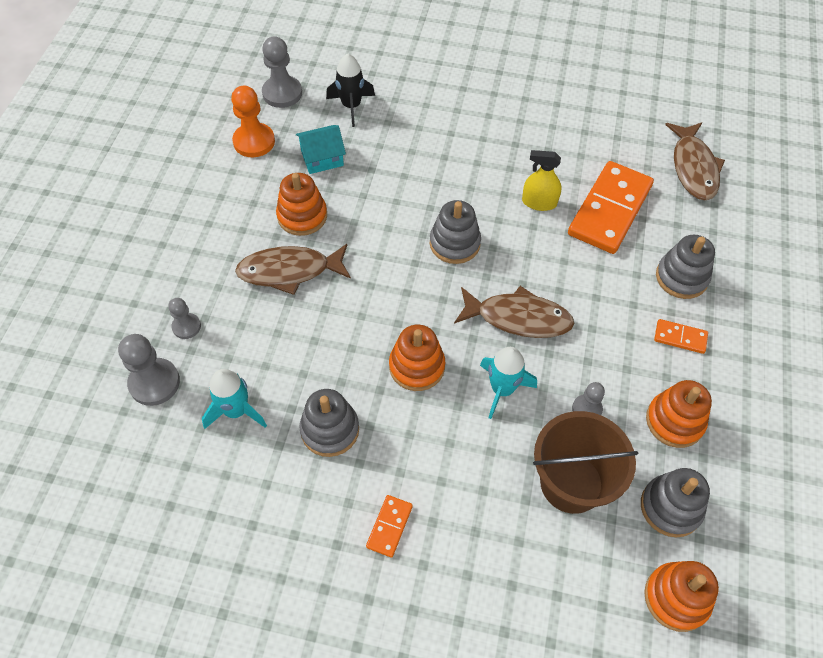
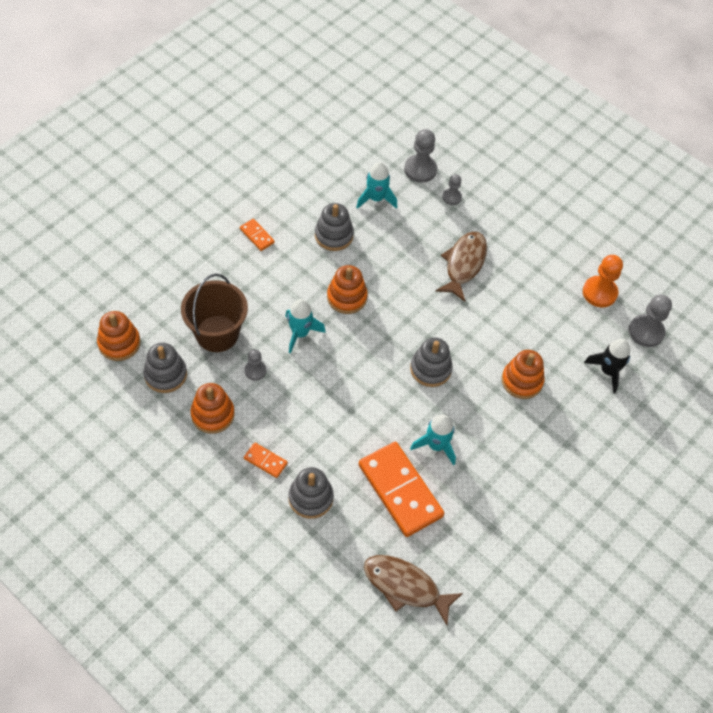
camera: 115 degrees right, 0 degrees up
(302, 216) = (508, 291): orange stacking toy -> orange stacking toy (522, 381)
(322, 158) = (560, 327): turquoise house -> none
(518, 318) = (345, 372): brown fish -> none
(539, 202) = (436, 445): yellow spray bottle -> turquoise rocket
(680, 338) = (265, 461): orange domino -> orange domino turned 75 degrees clockwise

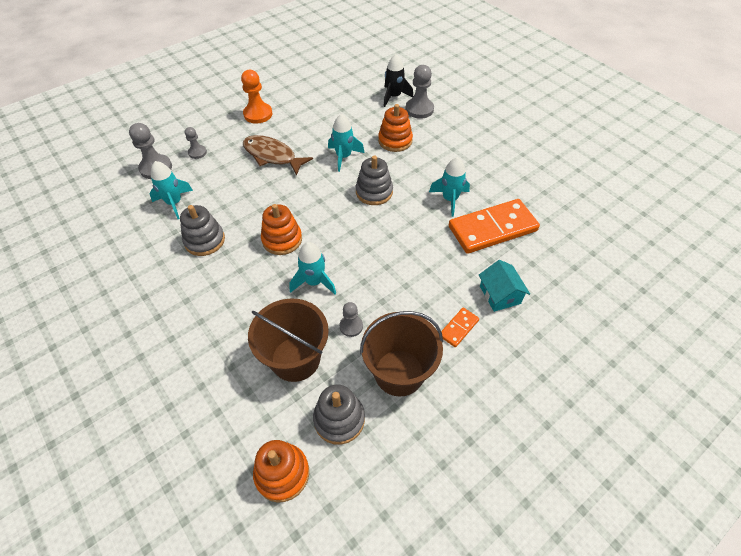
camera: 75 degrees left, 5 degrees down
(213, 414) = (399, 372): orange stacking toy -> brown bucket
(257, 236) = (177, 307): orange domino -> none
(310, 498) = (500, 294): grey stacking toy -> turquoise house
(405, 586) = (582, 237): brown fish -> none
(480, 332) = (343, 157): none -> turquoise rocket
(599, 292) = (324, 89): orange pawn -> orange pawn (258, 114)
(646, 332) = (364, 74): grey pawn -> grey pawn (419, 109)

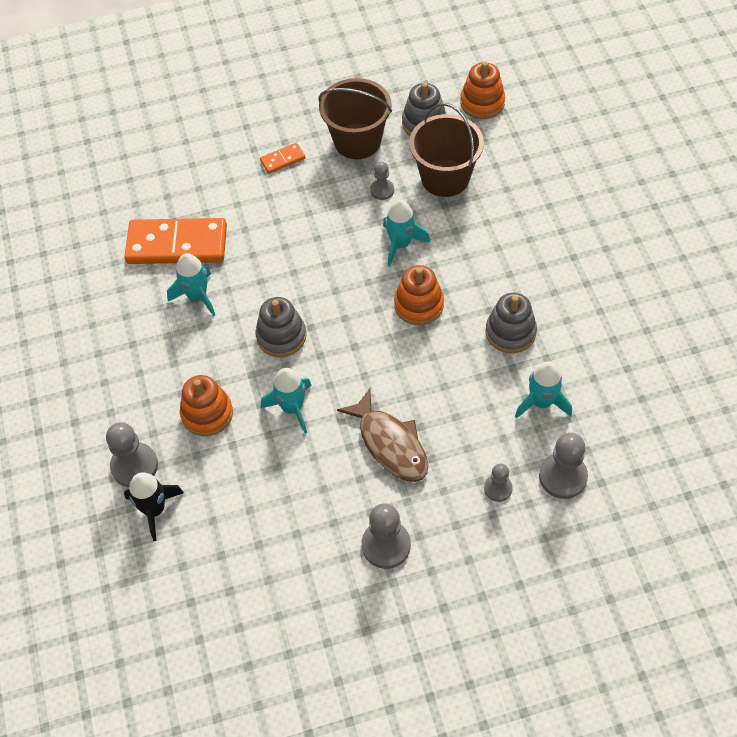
camera: 155 degrees left, 5 degrees up
(258, 114) = (386, 545): orange pawn -> grey pawn
(500, 294) = (223, 176): turquoise house -> none

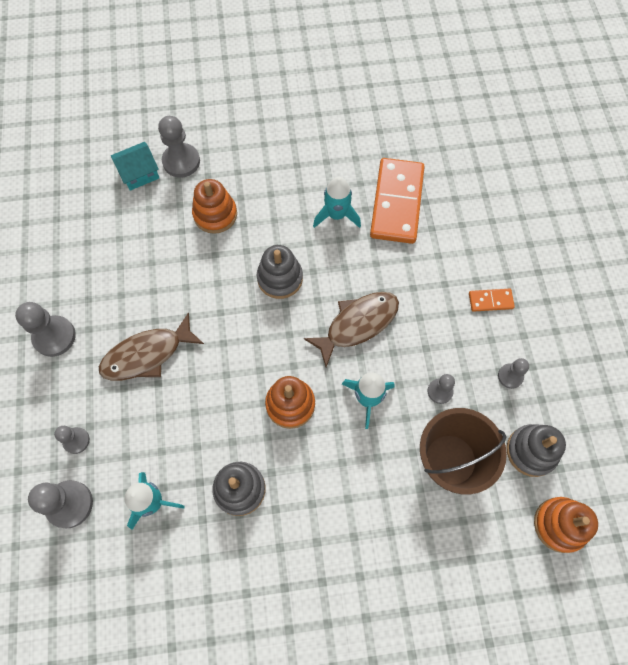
camera: 95 degrees right, 10 degrees up
(154, 510) = (139, 173): black rocket -> turquoise house
(283, 160) = (490, 301): orange domino -> orange domino turned 75 degrees counterclockwise
(292, 408) = (204, 279): turquoise rocket -> none
(324, 261) = (357, 324): none -> brown fish
(357, 141) = (510, 376): brown bucket -> grey pawn

